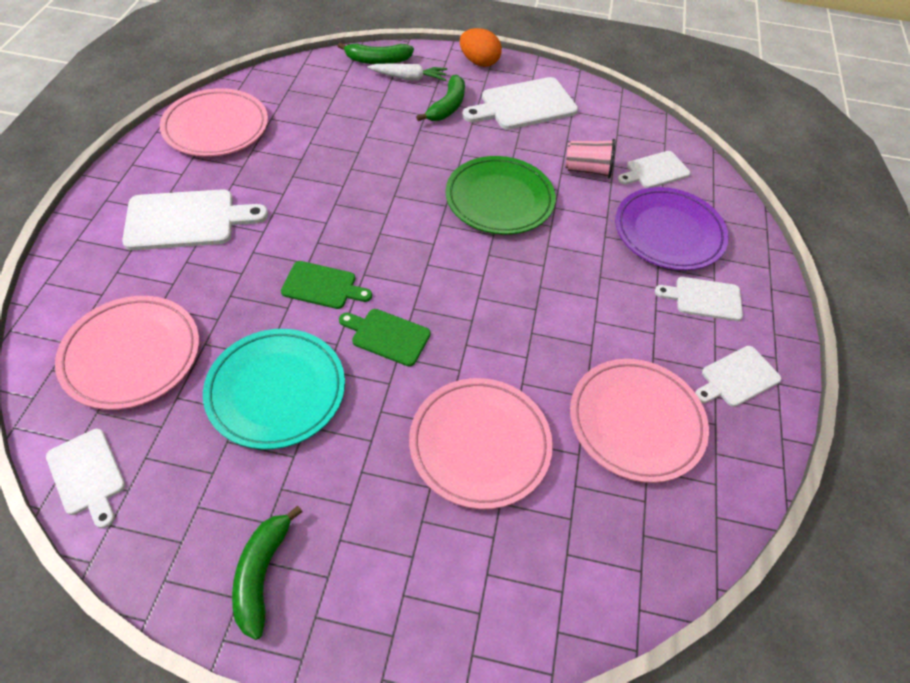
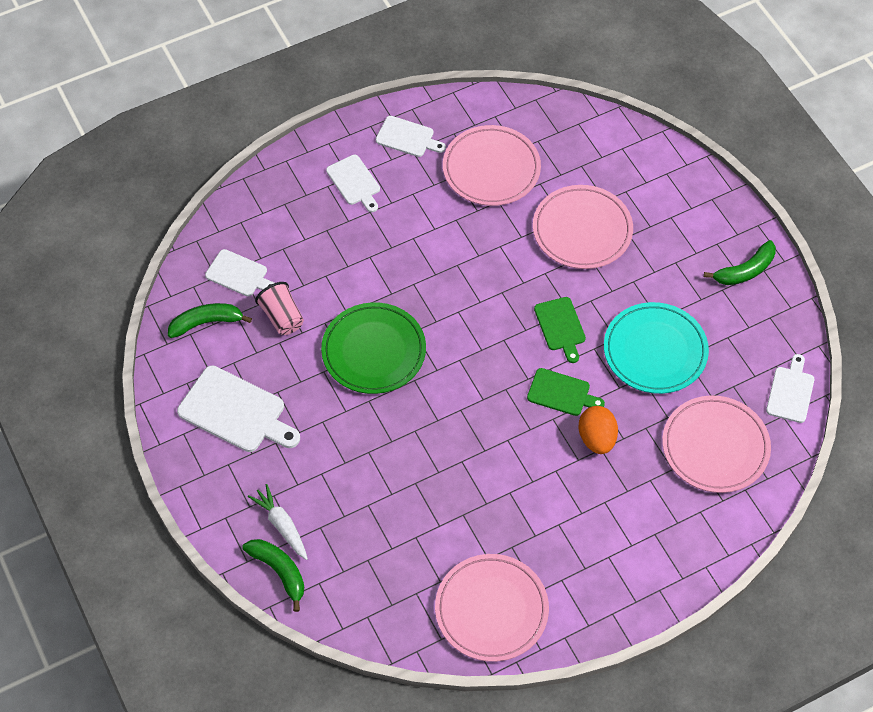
camera: 125 degrees left, 5 degrees up
(187, 220) = (596, 528): white cutting board -> none
(322, 286) = (561, 393): green cutting board -> green cutting board turned 135 degrees clockwise
(447, 106) = (294, 465): green banana -> green banana (206, 323)
(479, 62) = (202, 489): orange egg -> orange egg (597, 438)
(668, 232) = (306, 231): purple plate -> none

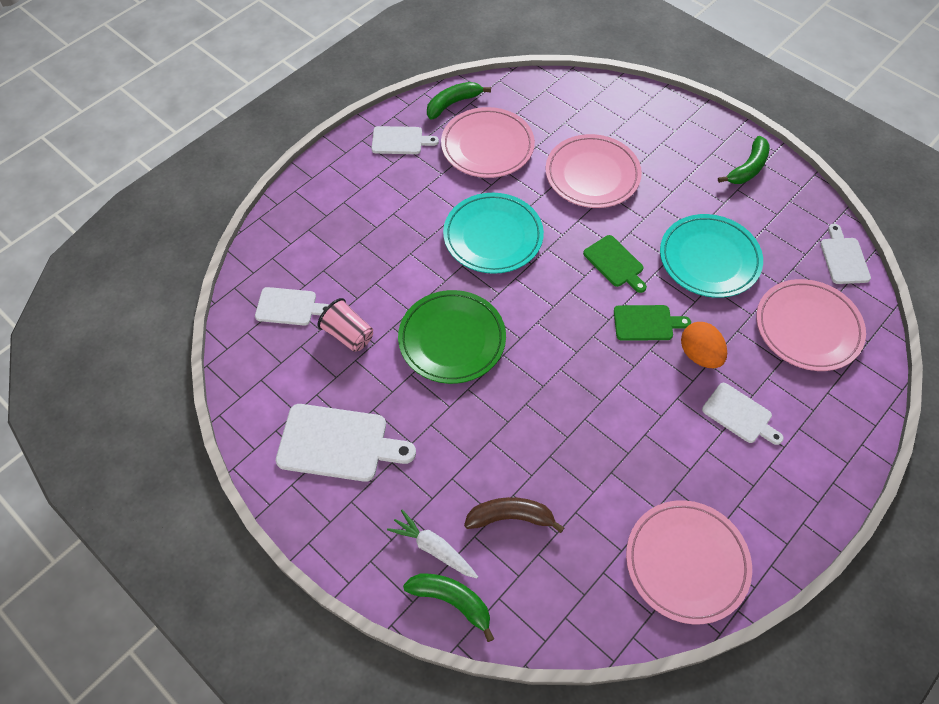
camera: 20 degrees left, 0 degrees up
(206, 323) = (273, 363): green banana -> green banana (453, 104)
(354, 182) = (367, 192): white cutting board -> white cutting board (739, 415)
(357, 522) = (510, 517): none -> brown banana
(455, 264) = (493, 236): none -> turquoise plate

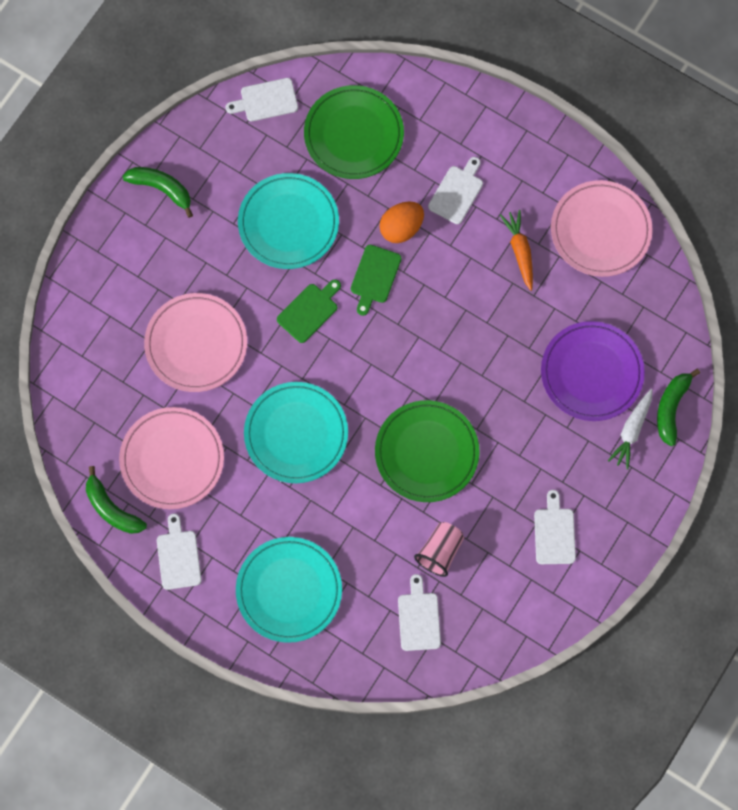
camera: 100 degrees left, 15 degrees up
(338, 443) = (554, 533): white cutting board -> white cutting board, size x0.61
(347, 212) = (289, 590): none -> turquoise plate
(510, 517) = (591, 373): brown banana -> purple plate
(646, 323) = (375, 277): green cutting board -> green cutting board turned 150 degrees counterclockwise
(666, 467) = (520, 251): none -> orange carrot
(807, 328) = (353, 134): pink plate -> green plate

